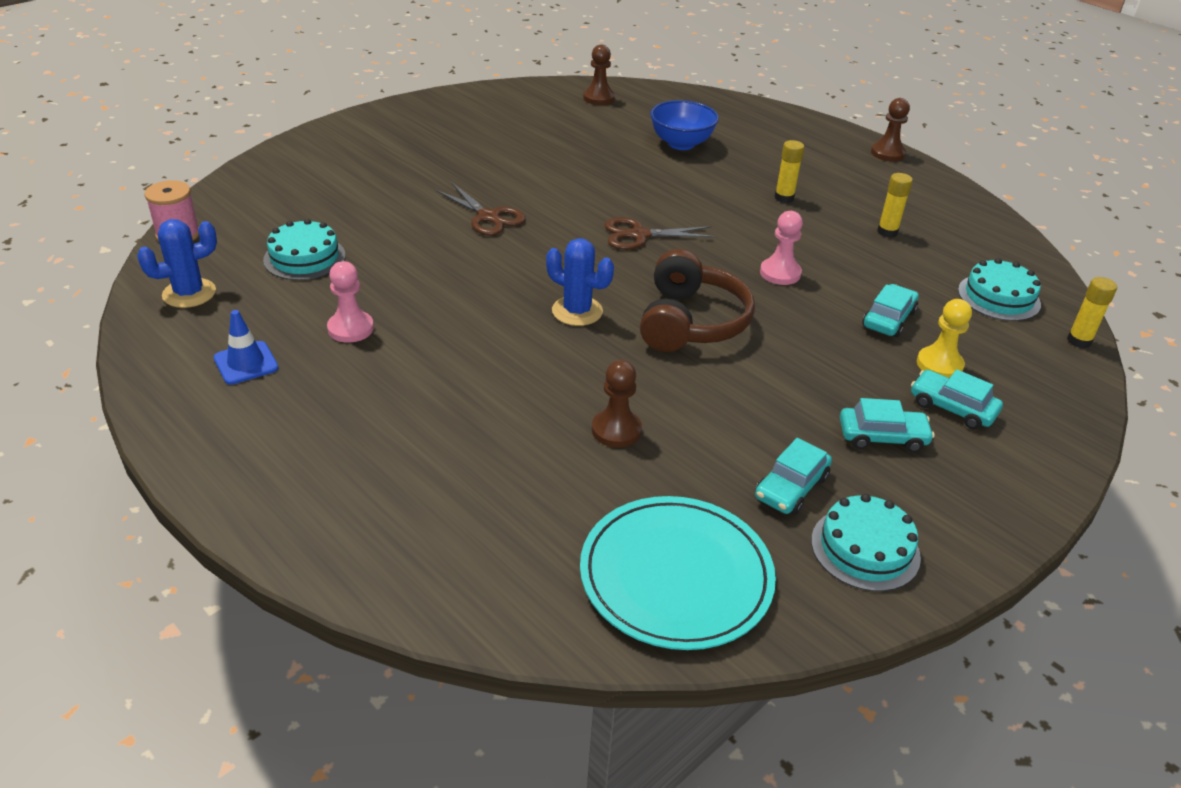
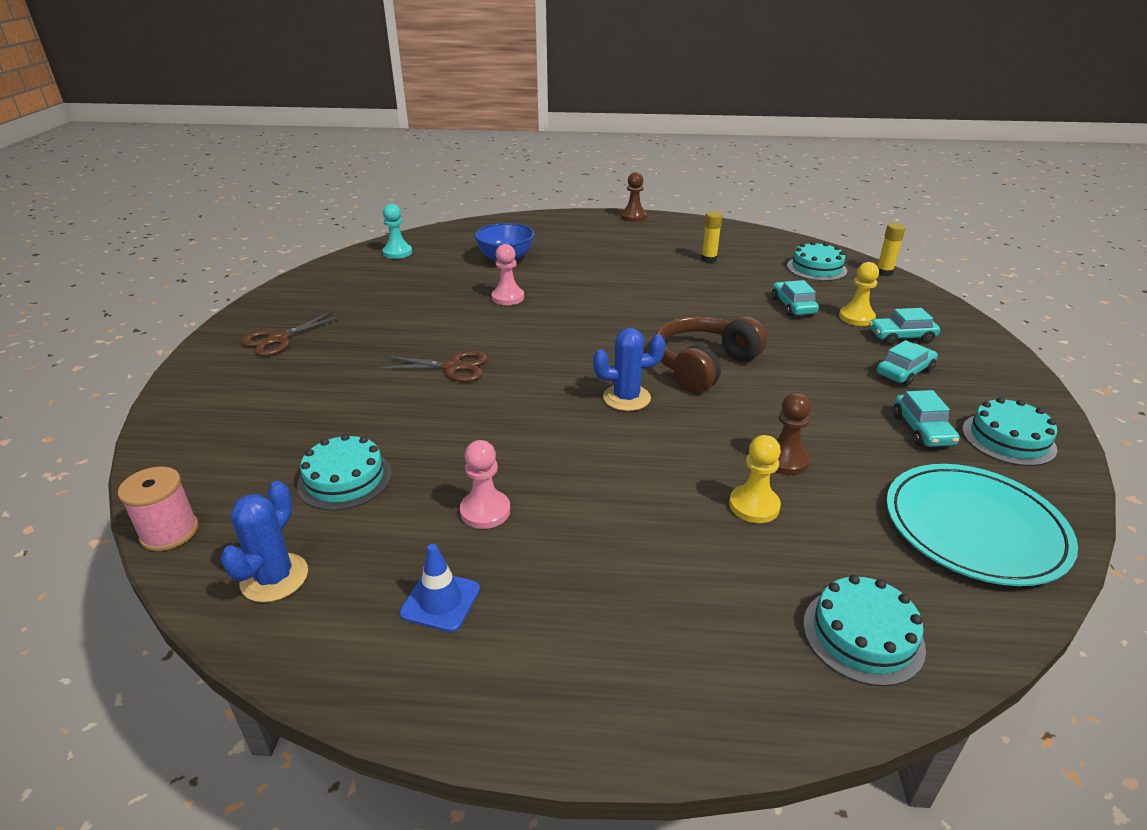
camera: 40 degrees left, 5 degrees down
(448, 564) = (863, 635): none -> turquoise cake
(529, 442) = (754, 506): none -> yellow pawn
(598, 98) = (397, 253): brown pawn -> turquoise pawn
(639, 235) = (578, 328): brown scissors -> brown scissors (278, 339)
(691, 322) = (703, 365): brown headphones -> brown headphones turned 105 degrees counterclockwise
(780, 273) = (698, 309): pink pawn -> pink pawn (508, 297)
(784, 198) = (623, 265): yellow glue stick -> none

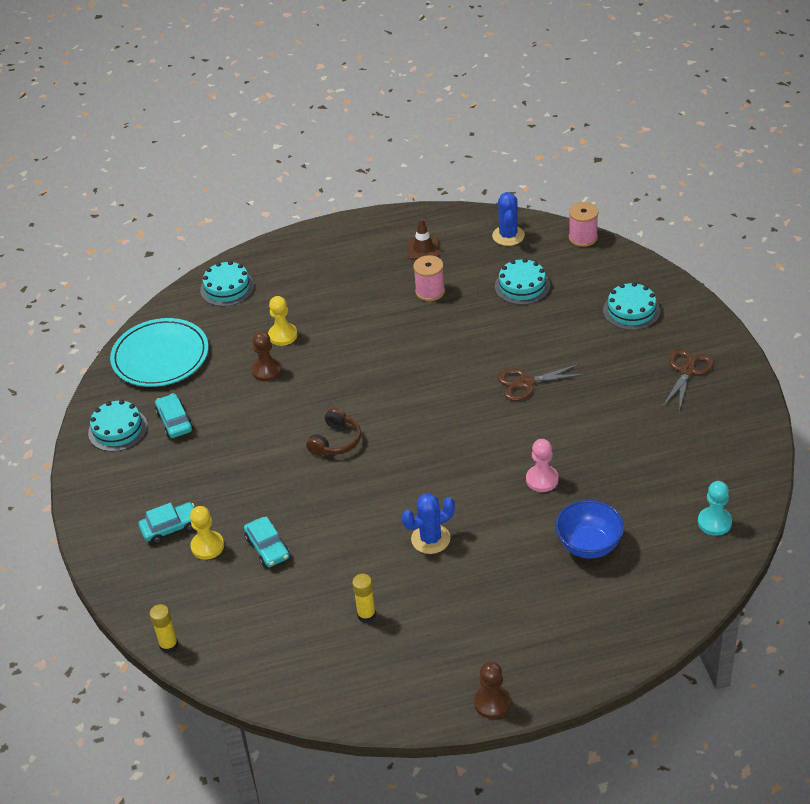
camera: 165 degrees right, 10 degrees up
(440, 601) = (423, 248): blue traffic cone -> brown traffic cone
(485, 511) = (430, 291): pink pawn -> pink spool
(626, 398) = (383, 391): blue cactus -> blue cactus (430, 539)
(703, 365) = (336, 441): brown headphones -> brown headphones, size x0.61
(816, 268) = (243, 632): turquoise cake -> turquoise cake (631, 310)
(904, 372) = (176, 479): turquoise car -> none

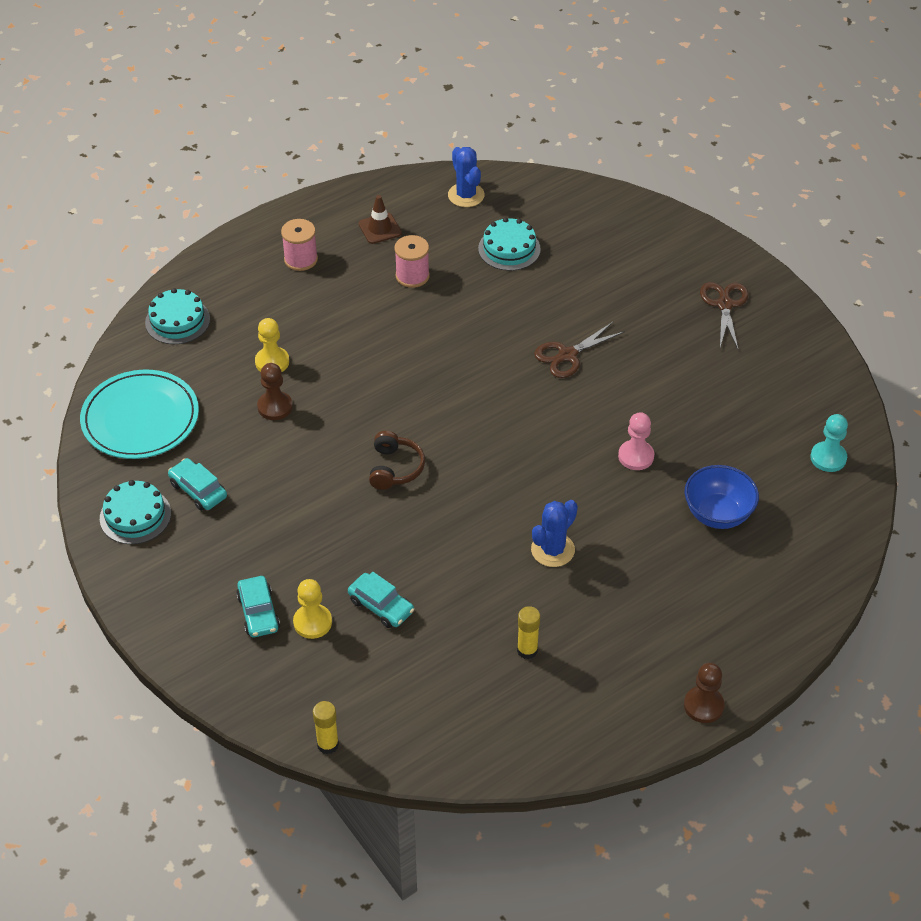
camera: 25 degrees left, 5 degrees up
(170, 527) = (258, 612): turquoise car -> turquoise car turned 120 degrees clockwise
(583, 237) = (547, 181): pink spool -> pink spool (301, 259)
(631, 310) = (636, 252): turquoise cake -> none

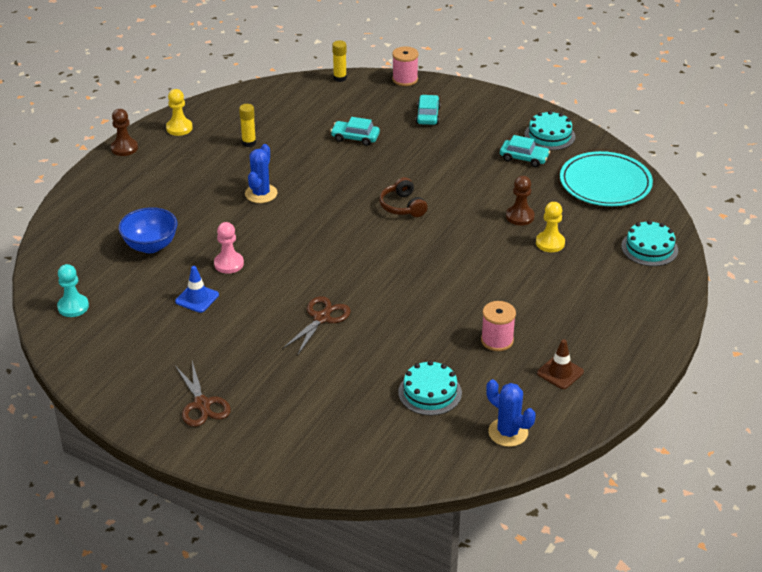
camera: 155 degrees right, 10 degrees down
(258, 612) = (428, 115): turquoise car -> turquoise car turned 45 degrees clockwise
(301, 259) = (602, 323): pink spool -> pink spool (405, 79)
(312, 622) = (391, 120): yellow pawn -> yellow pawn (179, 128)
(688, 423) = (197, 298): none -> blue traffic cone

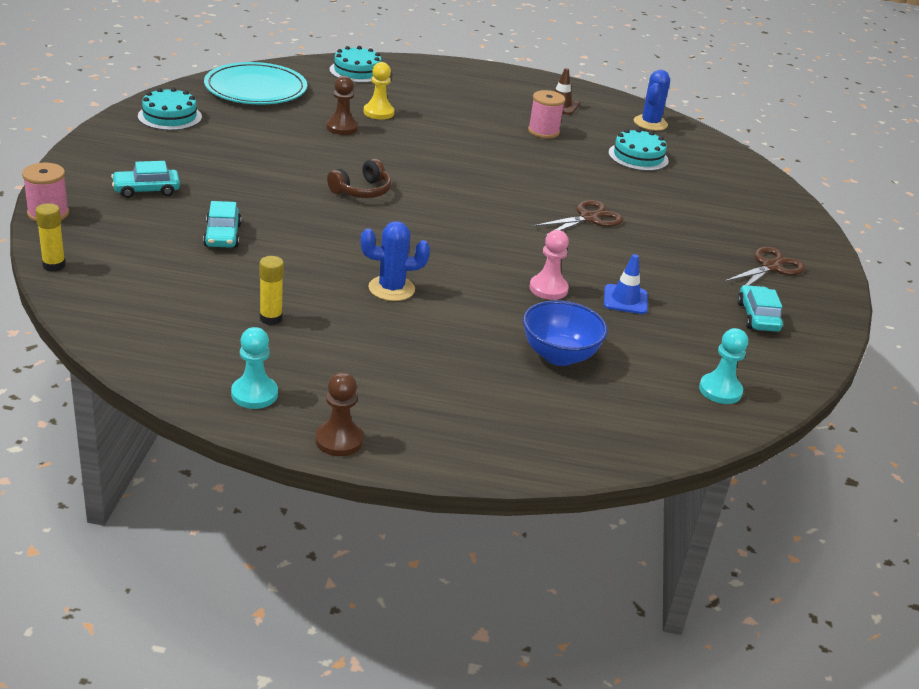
camera: 115 degrees left, 5 degrees down
(179, 128) = (254, 394): yellow pawn -> turquoise pawn
(322, 318) = (589, 218): brown scissors -> brown scissors turned 135 degrees clockwise
(524, 158) = (225, 129): turquoise car -> turquoise car (757, 317)

